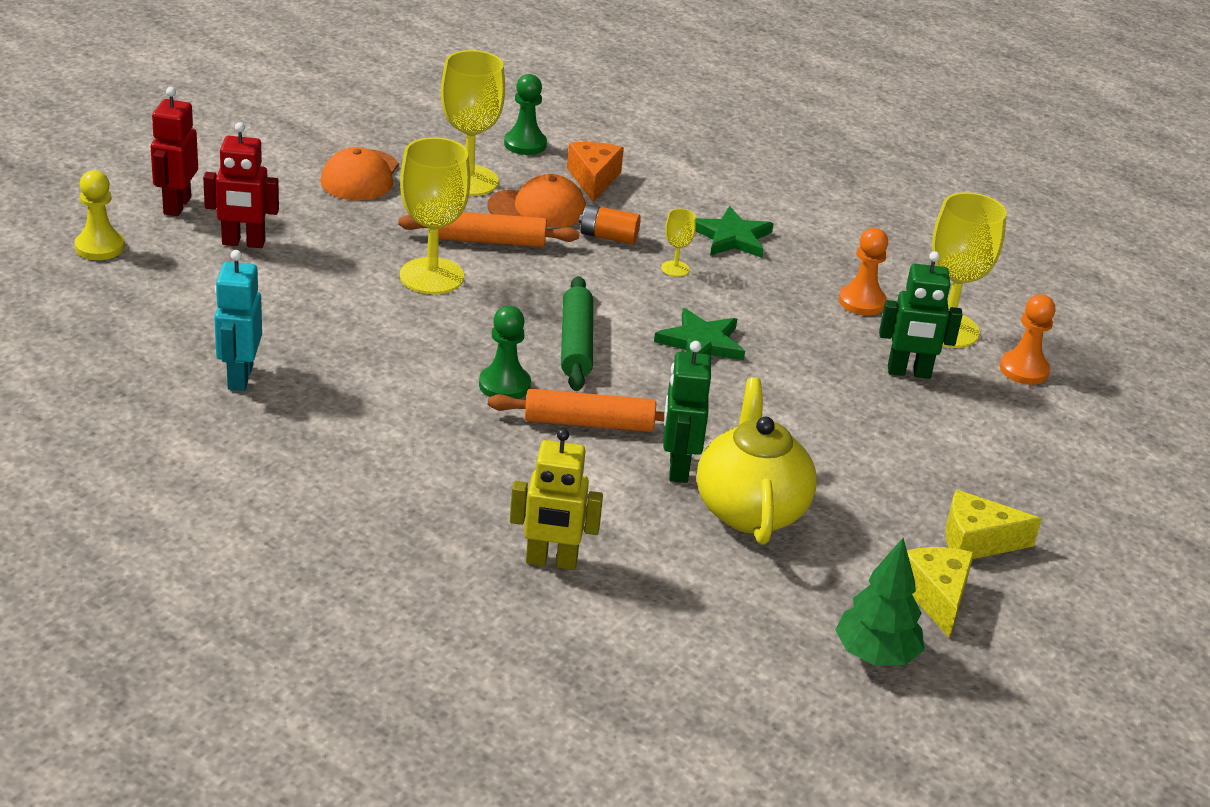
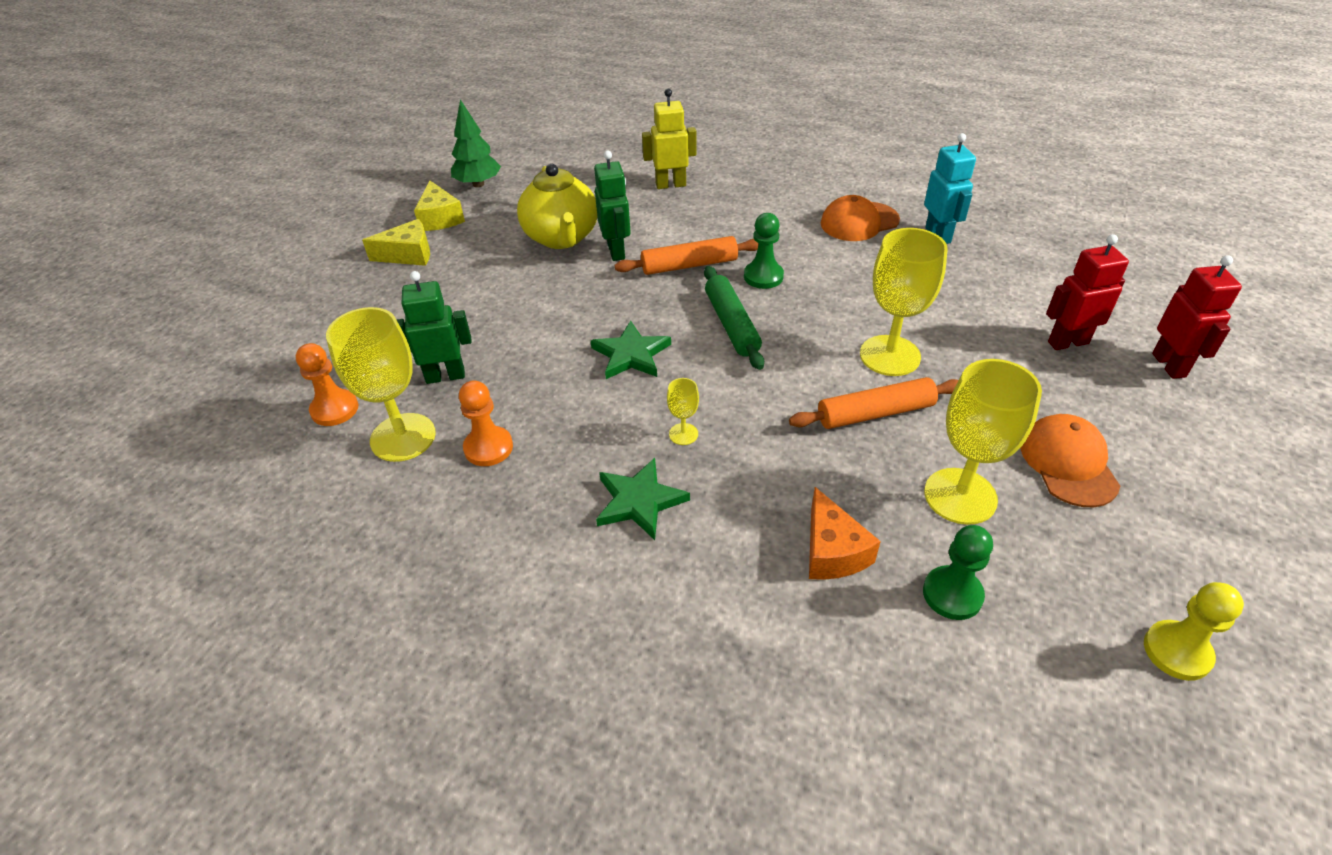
camera: 170 degrees right, 10 degrees up
(99, 247) = (1161, 304): yellow pawn -> yellow pawn (1177, 651)
(537, 208) = (860, 476): orange cap -> orange cap (859, 222)
(608, 237) = (767, 457): orange battery -> none

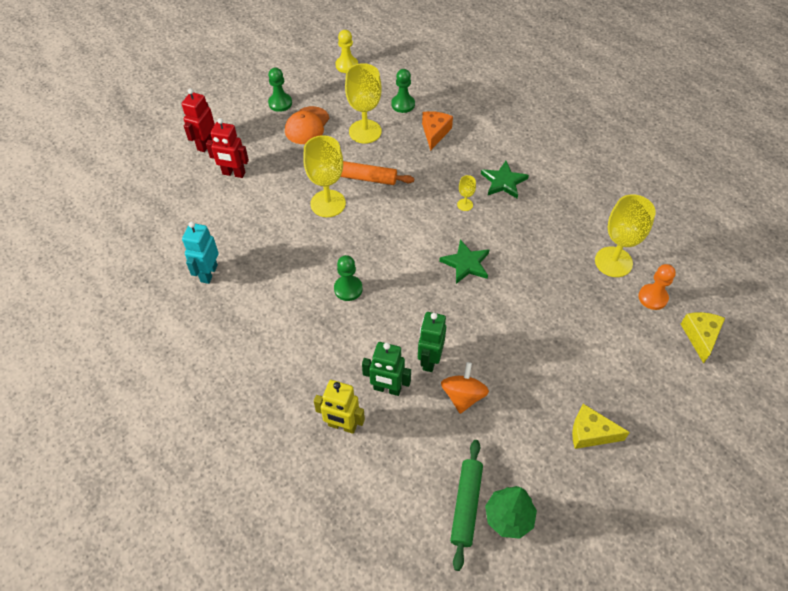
camera: 155 degrees left, 10 degrees up
(440, 218) = (556, 475): yellow cheese -> yellow cheese (700, 336)
(445, 376) = (582, 295): green robot -> green robot (387, 389)
(488, 448) = (567, 237): orange pawn -> none
(562, 238) = (463, 396): yellow teapot -> orange spinning top
(689, 265) = (388, 321): orange rolling pin -> none
(732, 324) = (395, 260): green rolling pin -> green rolling pin (466, 505)
(859, 222) = (243, 310): orange cap -> none
(1170, 487) = (280, 103): none -> green pawn

